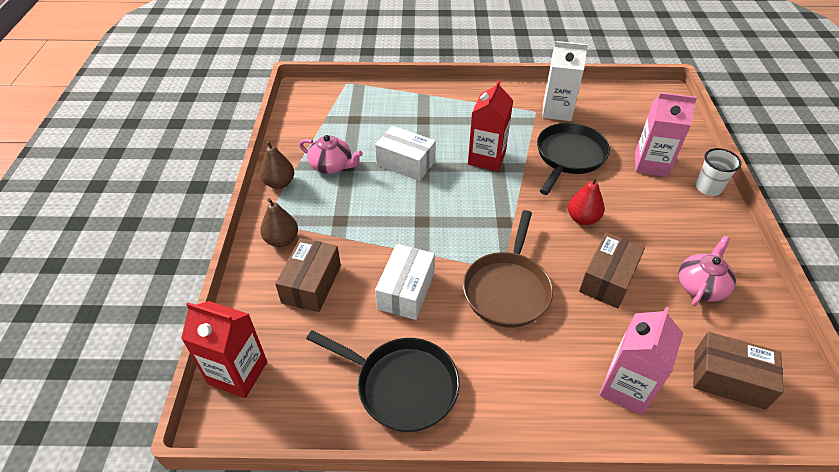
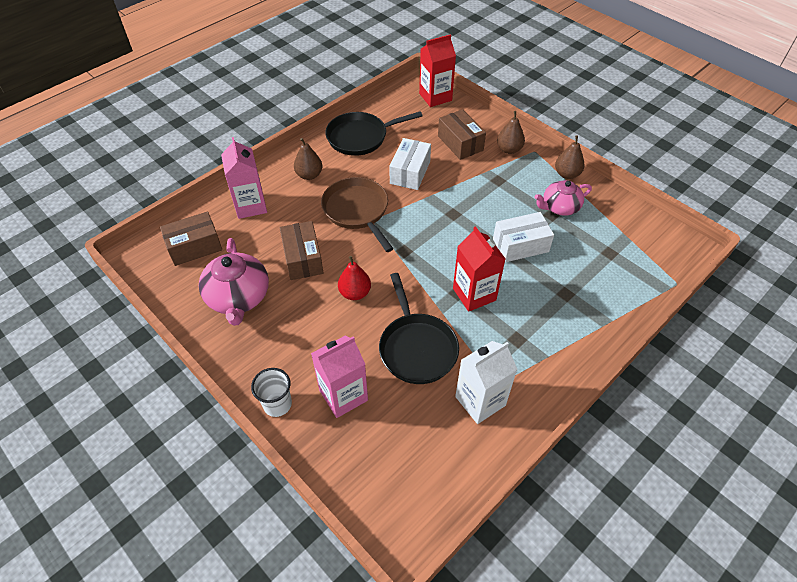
camera: 135 degrees right, 5 degrees up
(406, 291) = (410, 172): white box -> white box turned 45 degrees clockwise
(519, 377) = (309, 175): none -> brown pear
(701, 286) = (238, 297): pink teapot -> pink teapot, size x1.52

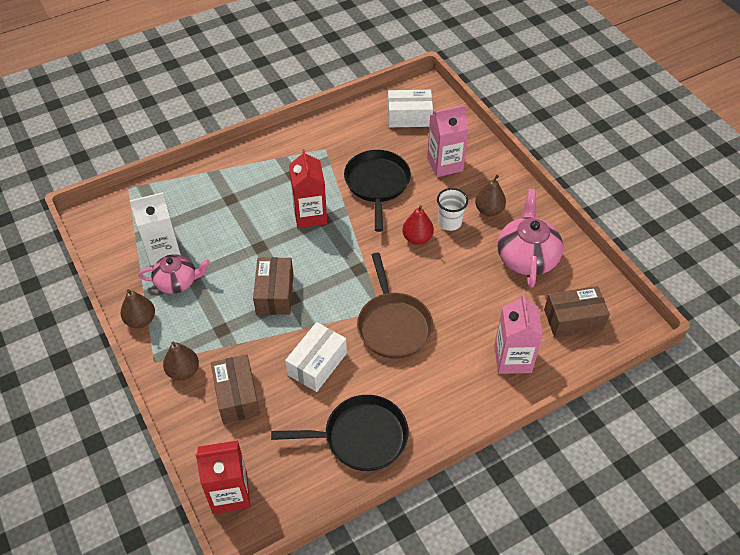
camera: 165 degrees left, 0 degrees up
(277, 404) = (496, 168): white cup -> white cup (449, 222)
(303, 258) = (461, 282): brown box -> brown box (275, 294)
(309, 175) = (439, 388): brown pear -> brown pear (489, 210)
(480, 401) = (343, 141): white carton -> white carton (163, 250)
(520, 245) = (242, 250): white box -> white box (409, 117)

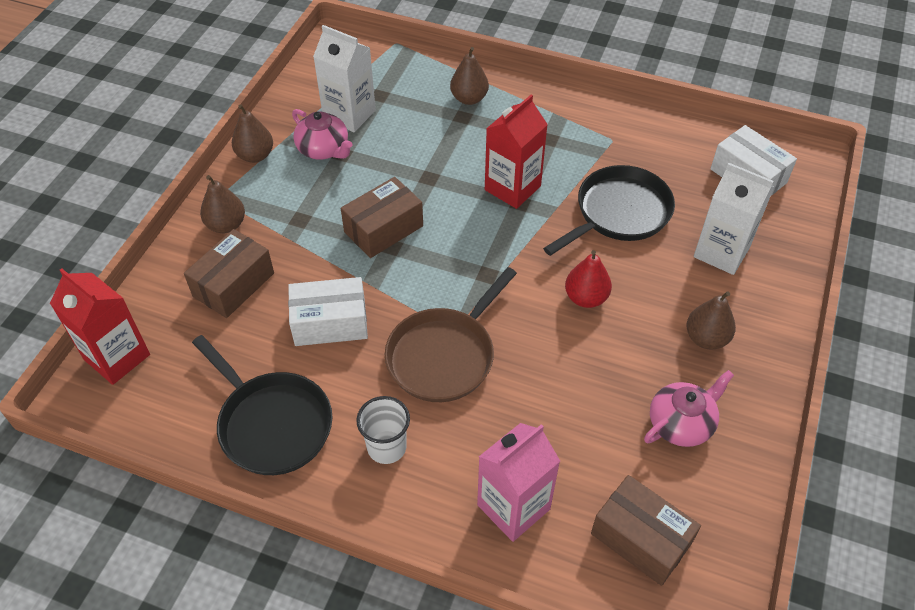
camera: 50 degrees right, 0 degrees up
(219, 186) = (469, 98): none -> brown pear
(445, 164) = (721, 252): pink carton -> white carton
(449, 222) = (643, 312): white cup -> white cup (386, 447)
(527, 257) = (681, 423): pink teapot -> pink teapot, size x0.66

